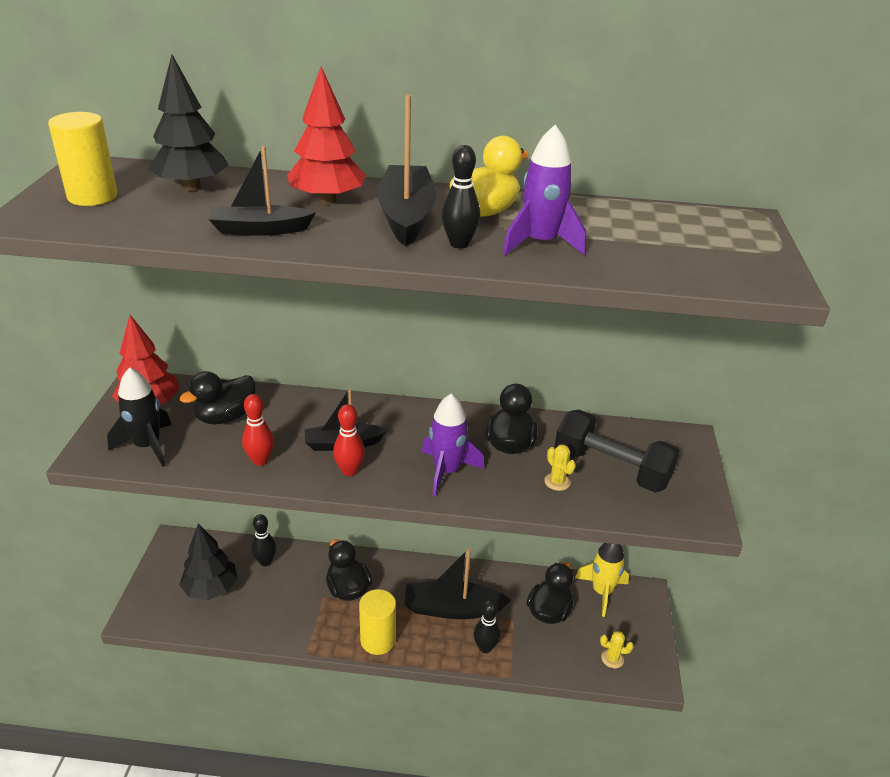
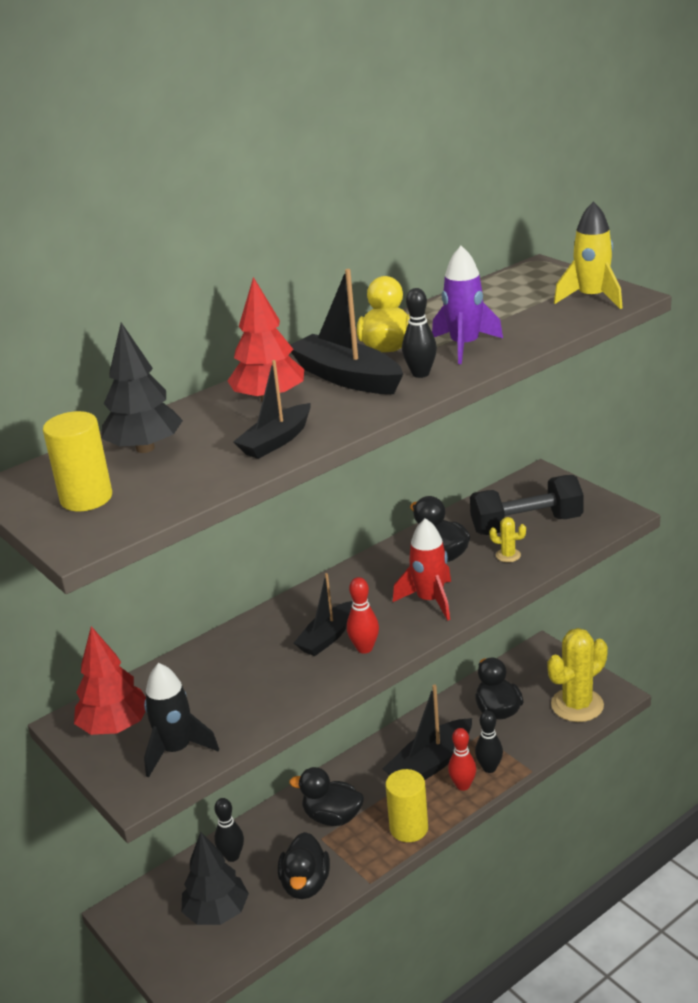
camera: 40 degrees left, 5 degrees down
(225, 417) = (199, 687): black duck -> black duck (305, 884)
(260, 460) = (287, 691): red bowling pin -> red bowling pin (463, 785)
(446, 471) = (430, 600): purple rocket -> red rocket
(602, 592) = (514, 670): yellow rocket -> yellow rocket (592, 298)
(612, 659) = (577, 705): yellow cactus -> yellow cactus, size x2.35

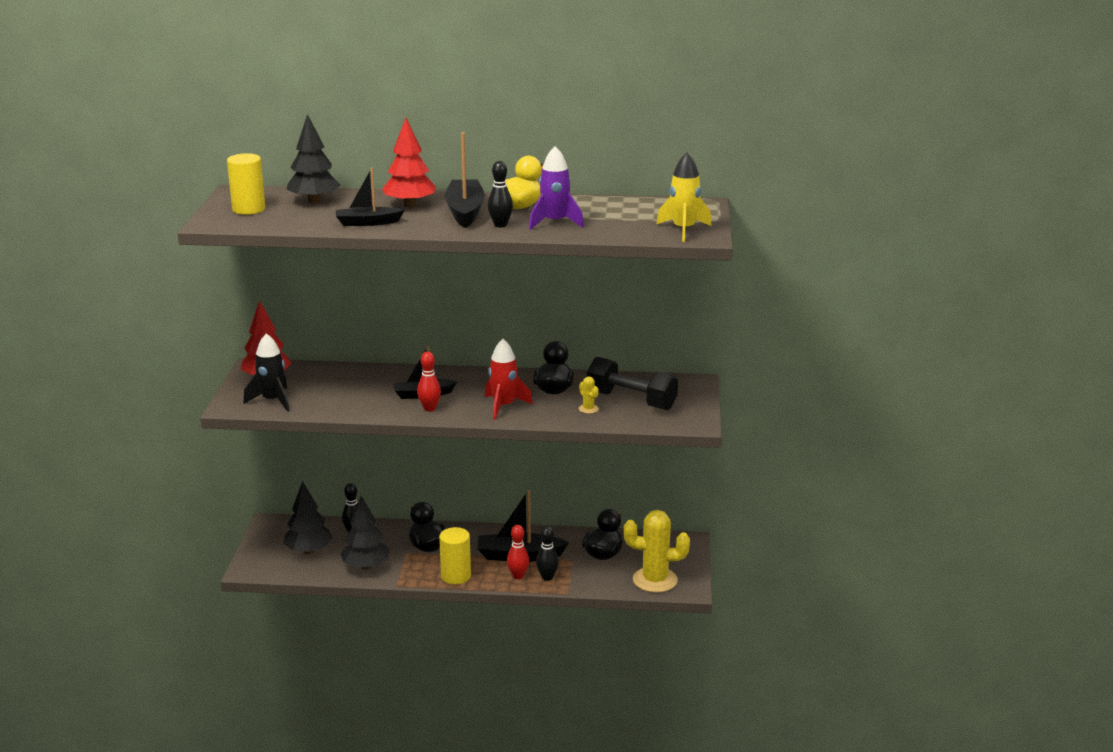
camera: 40 degrees right, 5 degrees down
(305, 884) = (366, 566): black duck -> black tree

